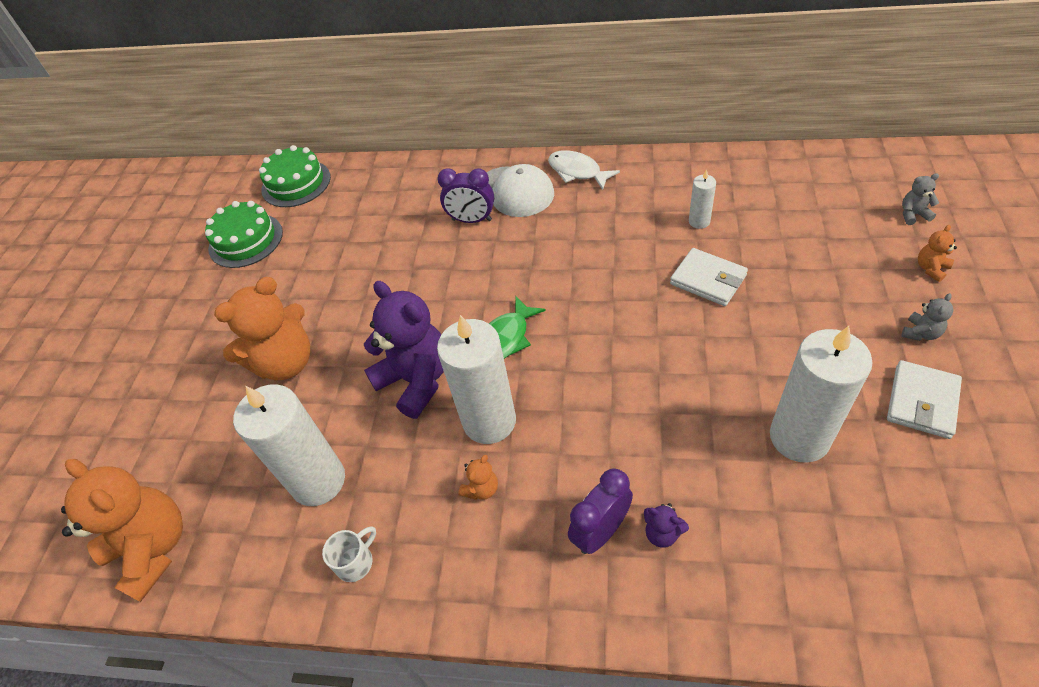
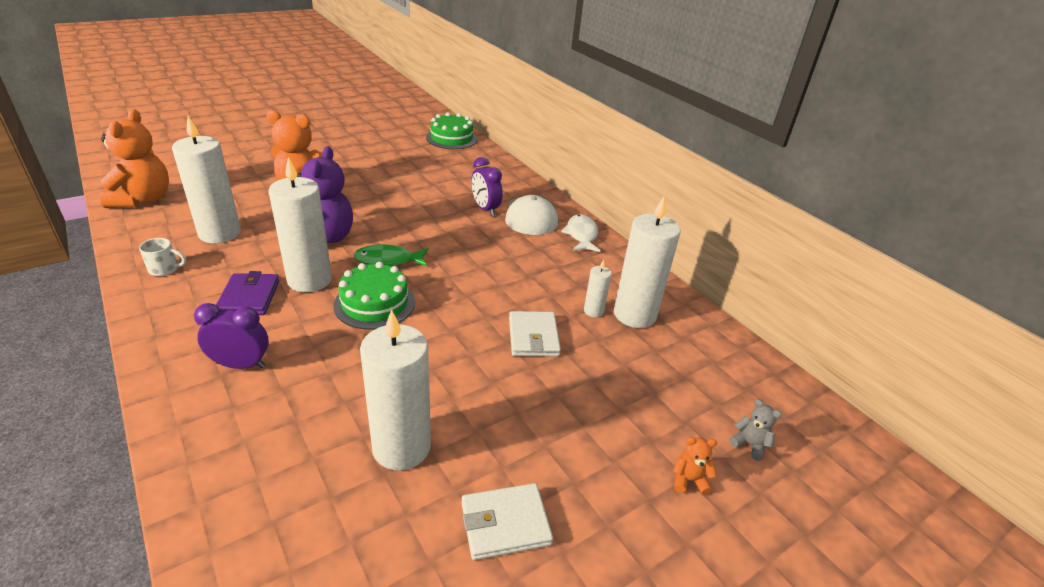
camera: 40 degrees right, 15 degrees down
(246, 240) = (389, 141): green cake -> green cake (374, 303)
(481, 489) = (249, 297): orange teddy bear -> purple wallet
(662, 533) = (255, 397): purple teddy bear -> none
(722, 197) = (634, 314): none -> white candle
(920, 333) = (594, 497): grey teddy bear -> none

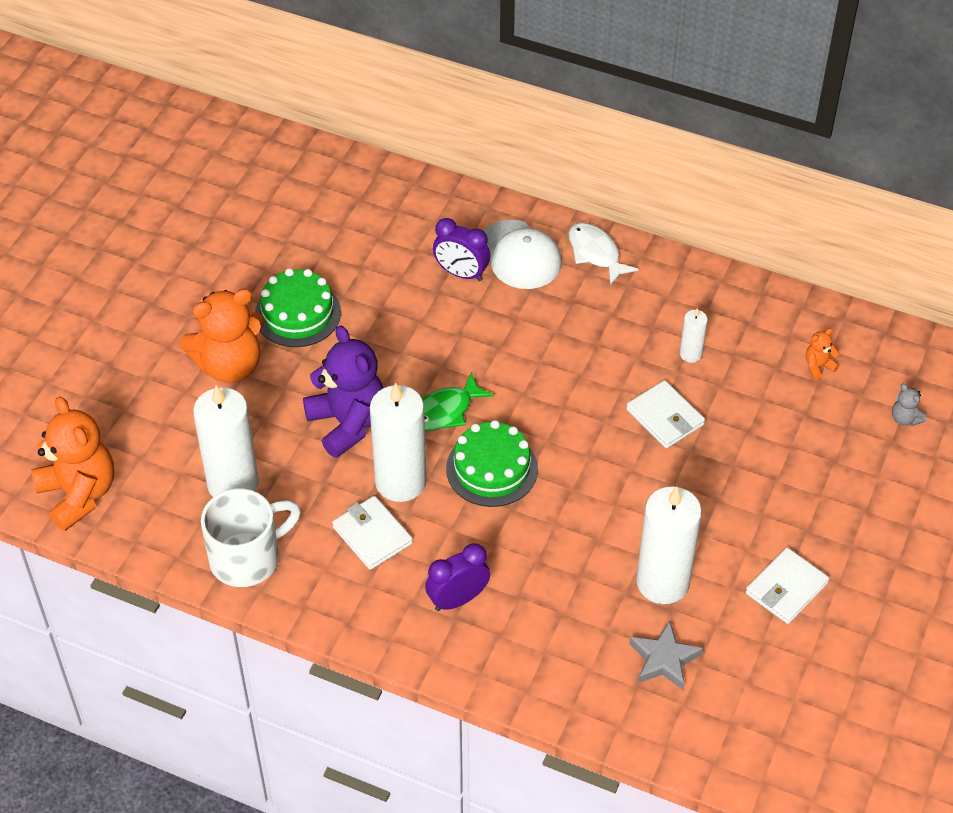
camera: 30 degrees left, 15 degrees up
(165, 269) = (247, 558): white mug -> white mug, size x2.10
(249, 297) = (372, 535): purple wallet -> white wallet
(325, 514) = (664, 659): none -> grey star
(451, 138) = (289, 164): green cake -> green cake (298, 314)
(634, 314) = (729, 335): white candle -> none
(689, 480) = (881, 477): orange teddy bear -> orange teddy bear (818, 366)
(749, 444) = (905, 418): grey teddy bear -> grey teddy bear turned 135 degrees counterclockwise

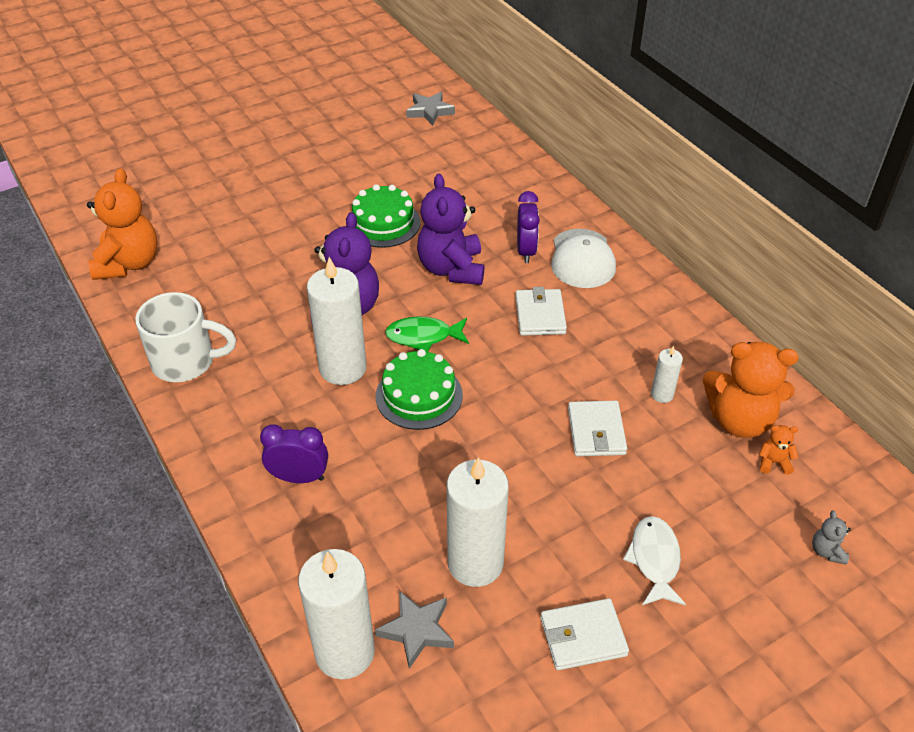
camera: 35 degrees right, 5 degrees down
(222, 157) = (429, 111): none -> grey star
(230, 365) = (305, 233): orange teddy bear -> orange teddy bear (739, 420)
(233, 484) = (228, 308): white candle -> white candle (345, 652)
(372, 535) = (285, 394): white wallet -> white wallet (540, 315)
(409, 329) = (451, 269): none -> purple teddy bear
(461, 273) = (526, 251): purple clock -> purple clock turned 150 degrees counterclockwise
(596, 253) = (645, 285): white fish -> white fish (654, 560)

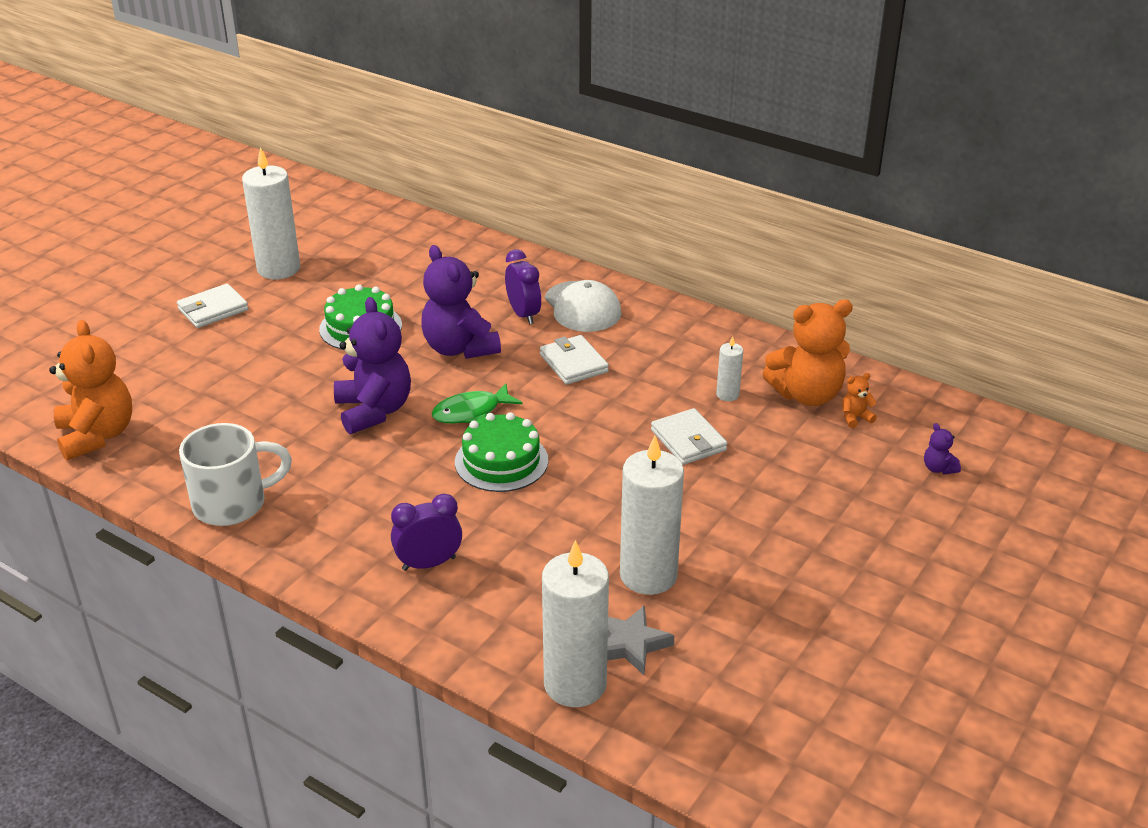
camera: 25 degrees left, 10 degrees down
(343, 368) = (407, 461): white candle -> white candle (278, 269)
(429, 111) = (339, 218): grey star -> none
(583, 637) = (781, 597): white wallet -> white wallet (213, 309)
(654, 560) = (803, 520): white fish -> none
(827, 551) = (938, 468): grey teddy bear -> purple teddy bear

